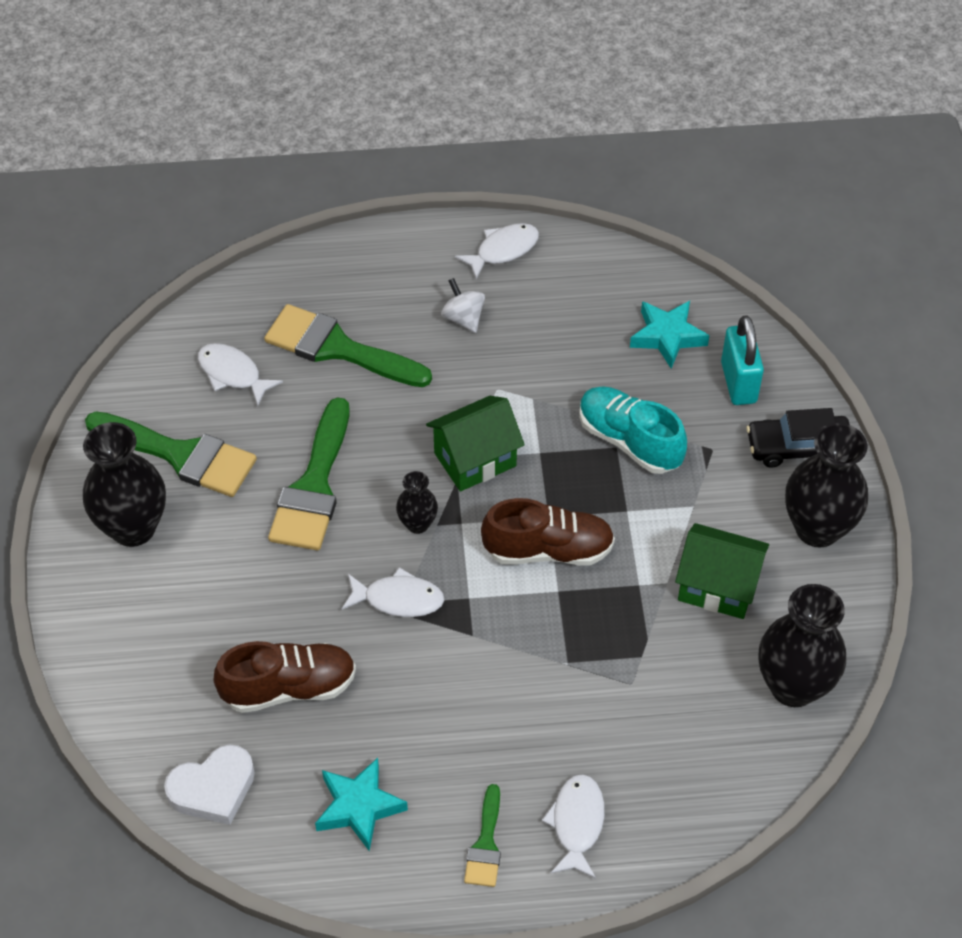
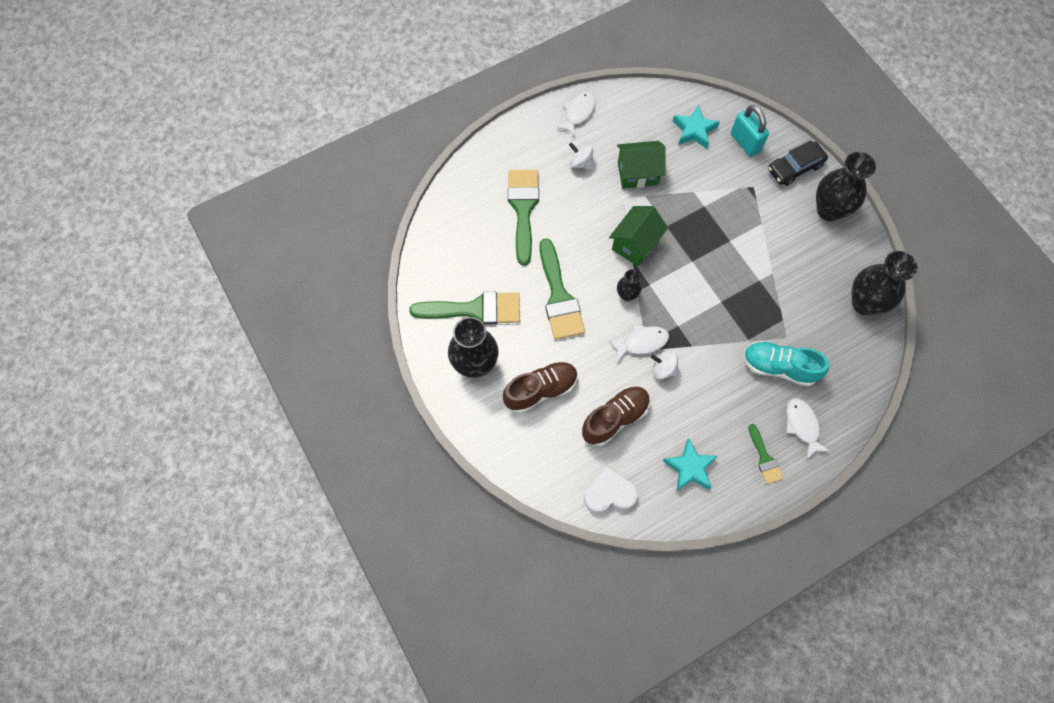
camera: 25 degrees left, 15 degrees up
(213, 788) = (609, 493): white heart -> white heart turned 135 degrees counterclockwise
(233, 374) = (474, 248): white fish -> none
(337, 348) = (523, 209): green brush -> green brush turned 90 degrees clockwise
(407, 649) = (663, 369): none -> white spinning top
(548, 550) = (703, 280): brown shoe -> brown shoe (540, 390)
(629, 441) = (708, 200): turquoise shoe -> turquoise shoe (778, 367)
(717, 587) = (798, 264): green house -> green house (637, 173)

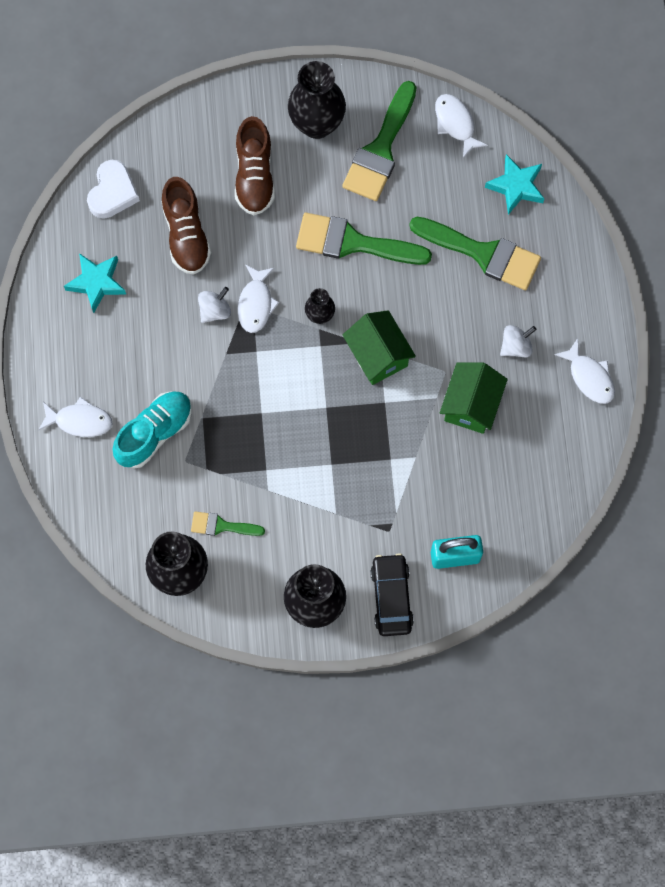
camera: 115 degrees right, 5 degrees up
(429, 267) = (455, 123): none -> white fish
(694, 130) = (501, 504): turquoise star -> turquoise star (516, 186)
(764, 458) = (67, 362): green brush -> green brush (222, 526)

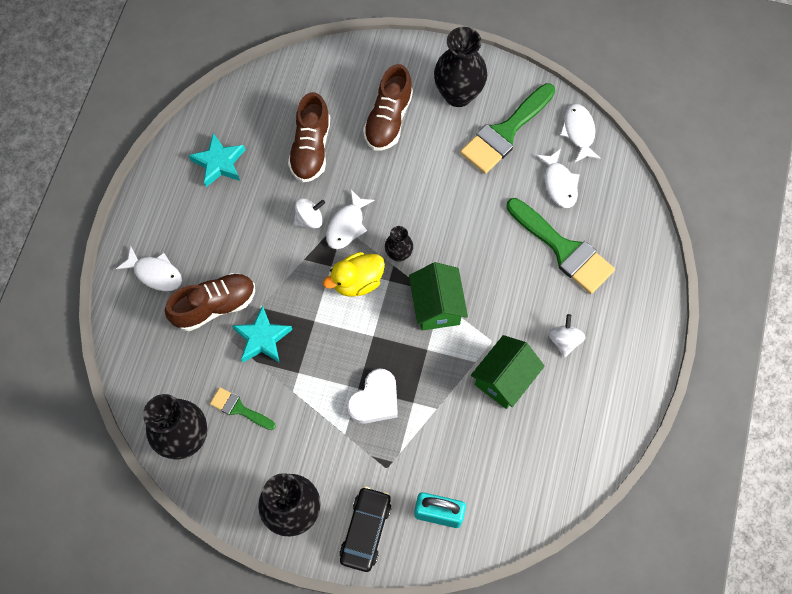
camera: 20 degrees right, 5 degrees down
(113, 192) = (264, 94): white heart -> white heart (375, 400)
(155, 433) = (214, 306): turquoise shoe -> brown shoe
(289, 358) = (357, 281): none -> yellow duck
(353, 243) = (451, 202): green brush -> none
(516, 186) = (613, 202): turquoise star -> turquoise star (262, 338)
(516, 346) = (564, 340): white spinning top -> white spinning top turned 75 degrees counterclockwise
(589, 377) = (622, 391): white fish -> white fish (559, 183)

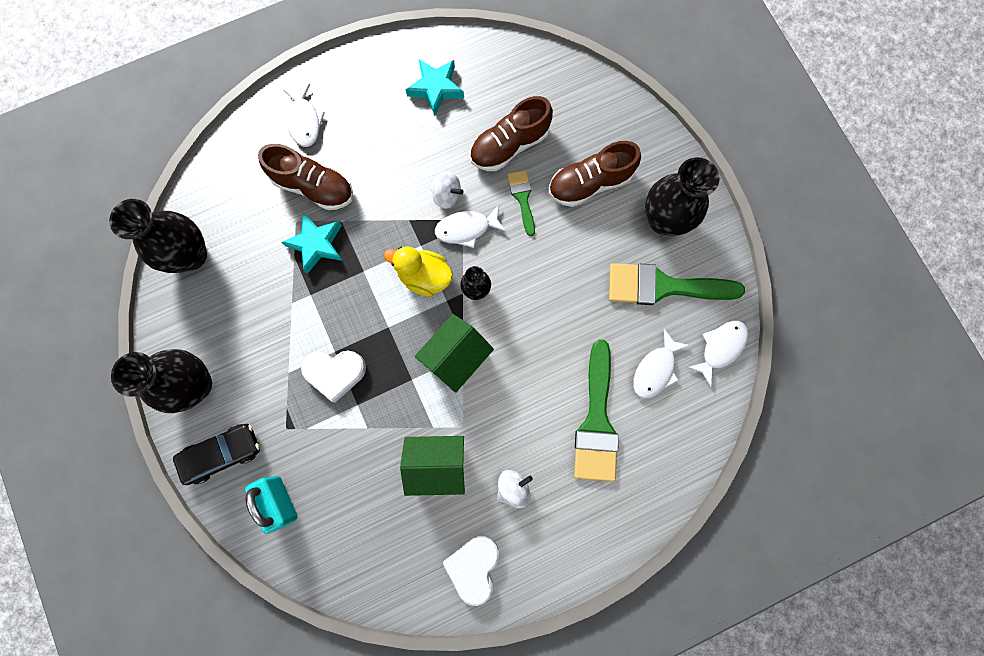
camera: 50 degrees right, 10 degrees up
(239, 409) = (245, 275): green brush -> green brush (522, 198)
(599, 411) = (474, 567): none -> white heart

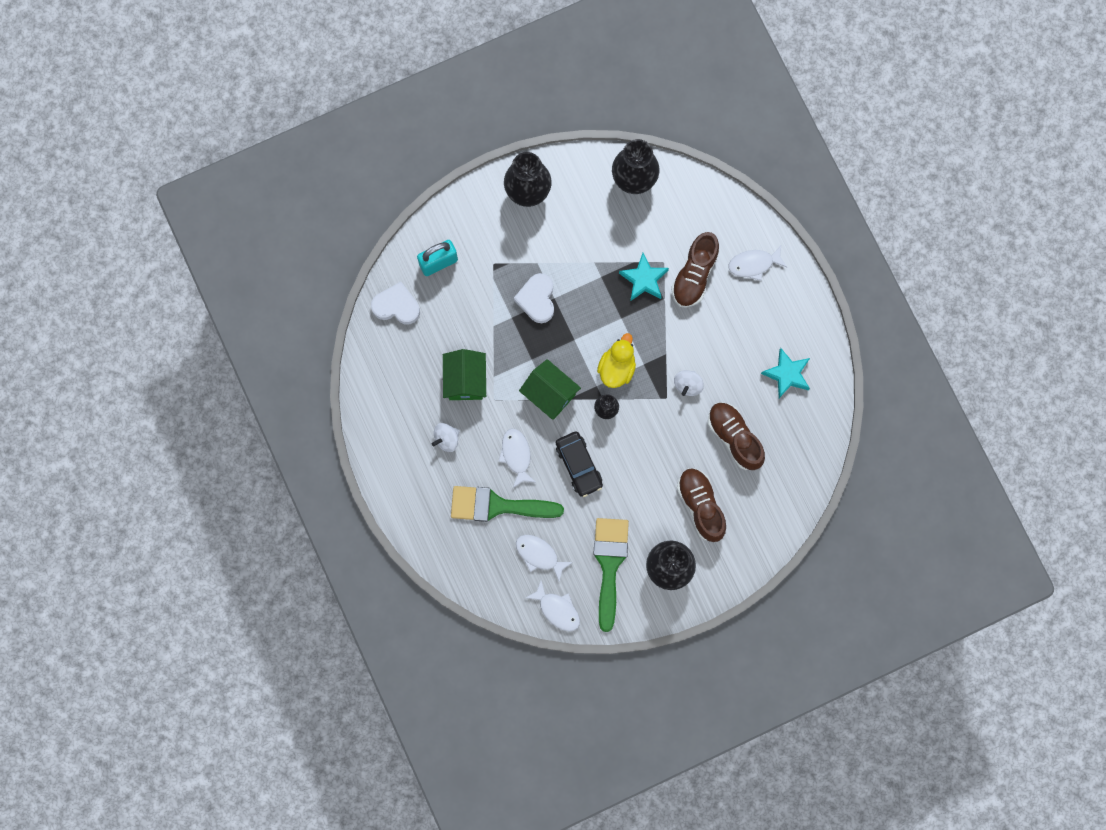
camera: 90 degrees right, 0 degrees up
(222, 453) = (474, 217): black car -> black car (578, 465)
(466, 228) = (658, 401): white fish -> white fish (516, 455)
(474, 567) = (388, 409): white heart -> white heart (396, 306)
(513, 487) = (446, 439): white spinning top -> white spinning top turned 90 degrees clockwise
(522, 198) = (686, 448): green brush -> none

